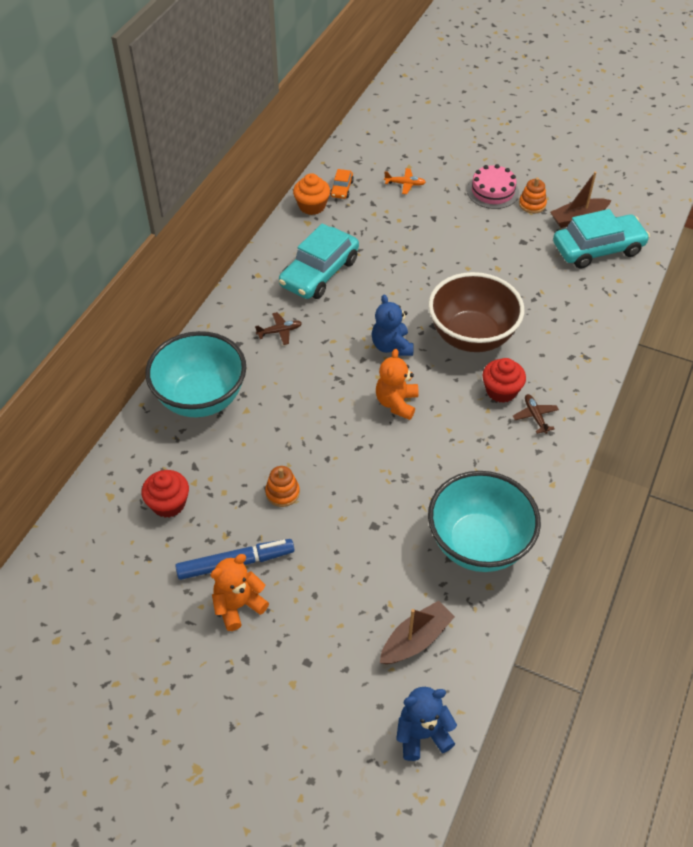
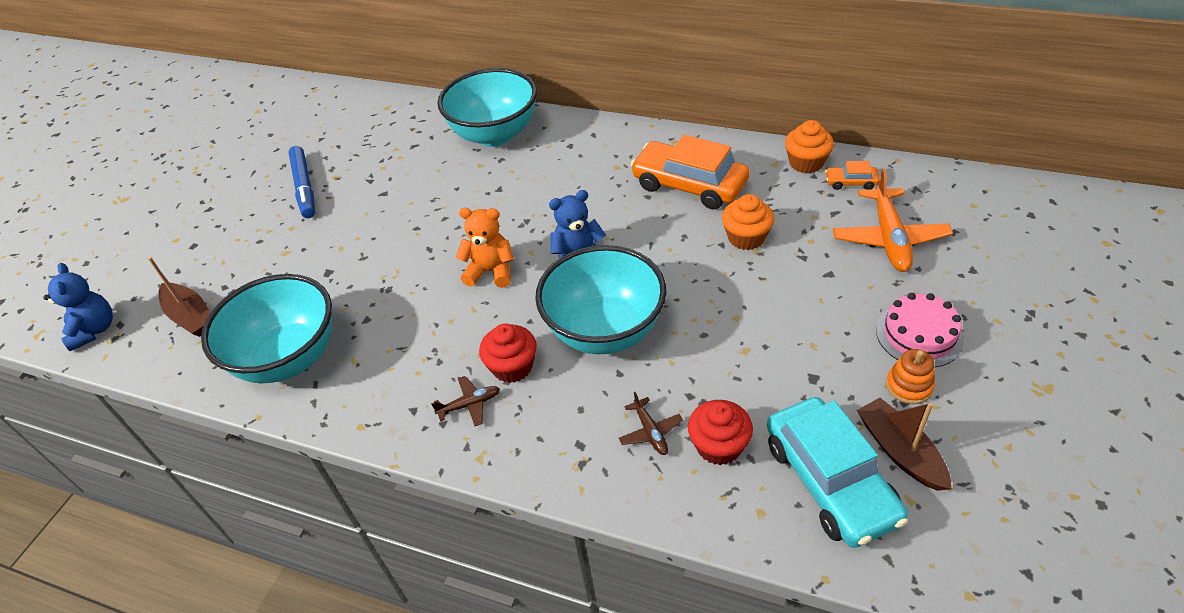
camera: 90 degrees right, 5 degrees down
(168, 504) = (374, 139): red cupcake -> red cupcake (719, 446)
(238, 605) = (261, 196): orange teddy bear -> none
(279, 331) = (590, 169): brown plane -> brown plane (650, 432)
(282, 493) = (377, 203): orange stacking toy -> none
(319, 273) = (689, 185): turquoise car -> orange car
(389, 251) = (746, 237): none -> orange cupcake
(405, 184) = (889, 238): orange plane -> orange plane, size x2.01
(471, 336) = (605, 331): brown bowl -> turquoise bowl

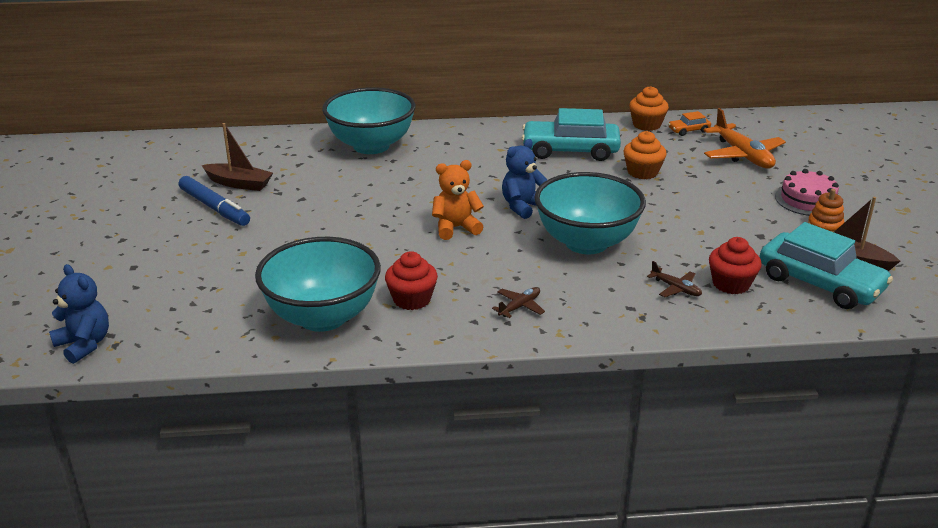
camera: 30 degrees left, 15 degrees down
(191, 316) = (187, 313): brown boat -> brown boat (239, 183)
(512, 367) = (533, 278): red cupcake -> red cupcake (412, 299)
(689, 185) = (570, 150): orange car -> turquoise car

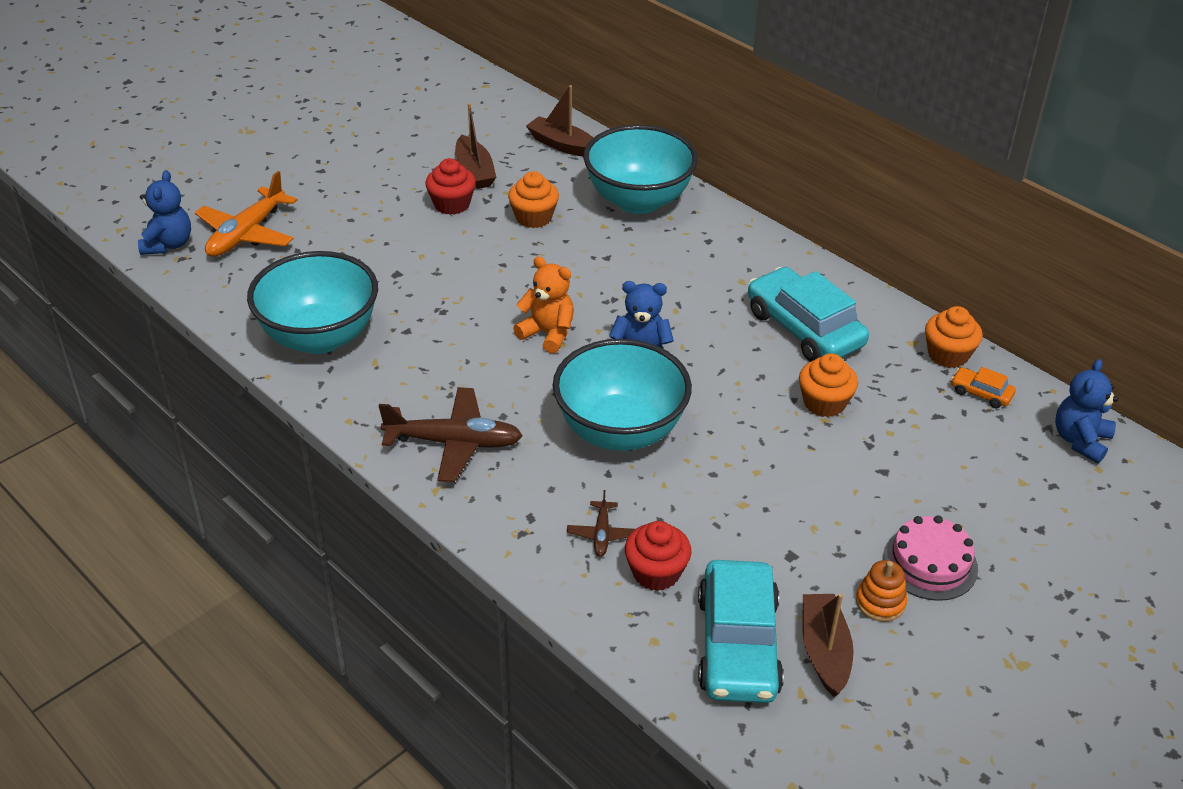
camera: 50 degrees right, 10 degrees up
(214, 208) = (420, 183): blue marker -> none
(269, 145) = (562, 145): none -> brown boat
(327, 184) = (533, 217): none -> orange cupcake
(412, 299) = (397, 371): red cupcake -> red cupcake (452, 204)
(519, 307) = (454, 442): brown plane -> brown plane, size x2.01
(743, 155) = (976, 464): orange plane -> orange plane (246, 234)
(755, 124) = (1080, 440): none -> blue teddy bear

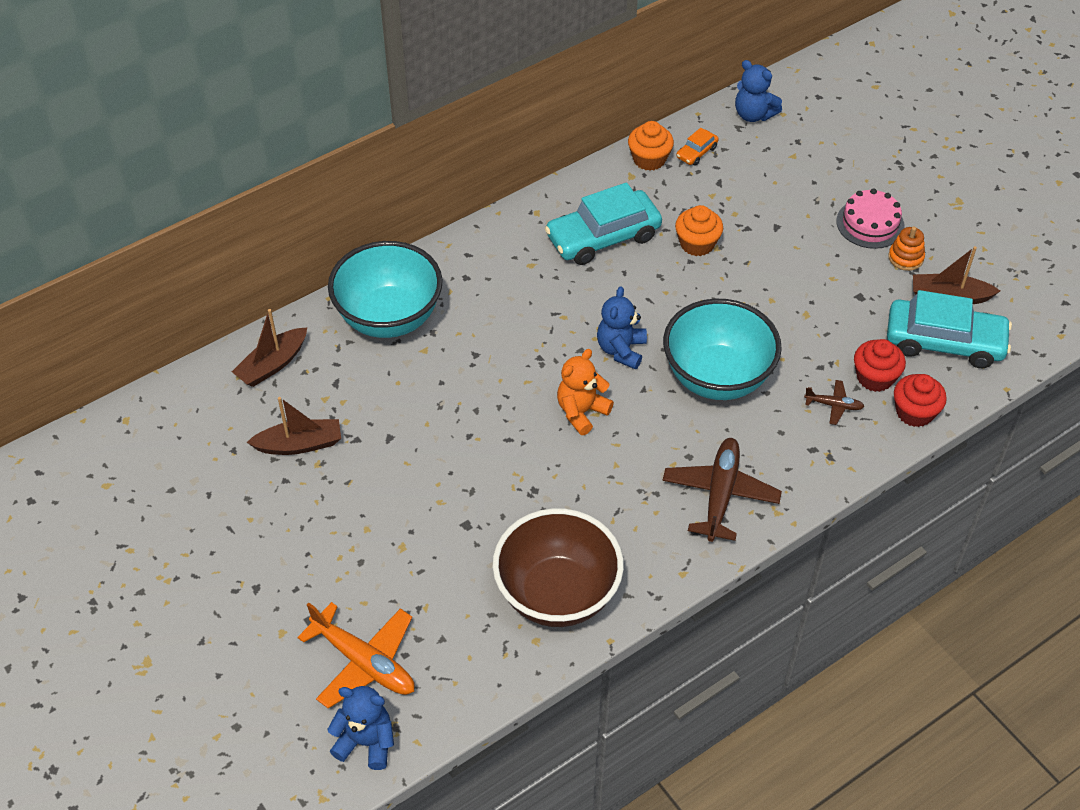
camera: 80 degrees left, 10 degrees up
(320, 337) = (557, 594): turquoise bowl -> brown bowl
(452, 204) = (356, 469): red cupcake -> red cupcake (914, 412)
(533, 217) = (397, 403): orange cupcake -> none

